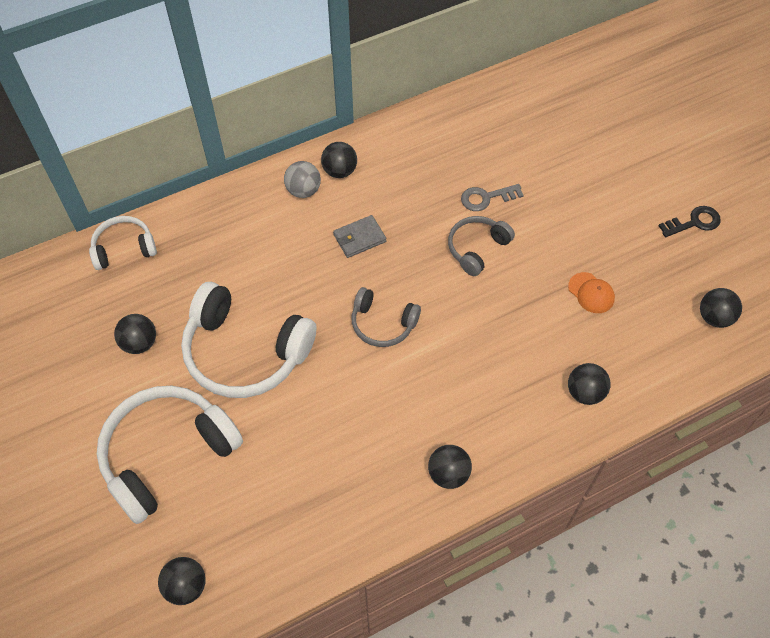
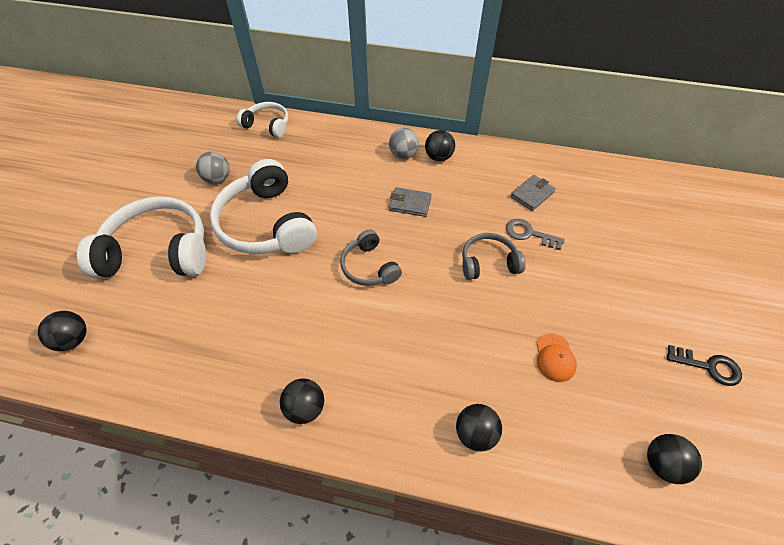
camera: 40 degrees right, 5 degrees down
(139, 343) = (217, 179): black ball -> grey ball
(457, 156) = (532, 194): none -> grey wallet

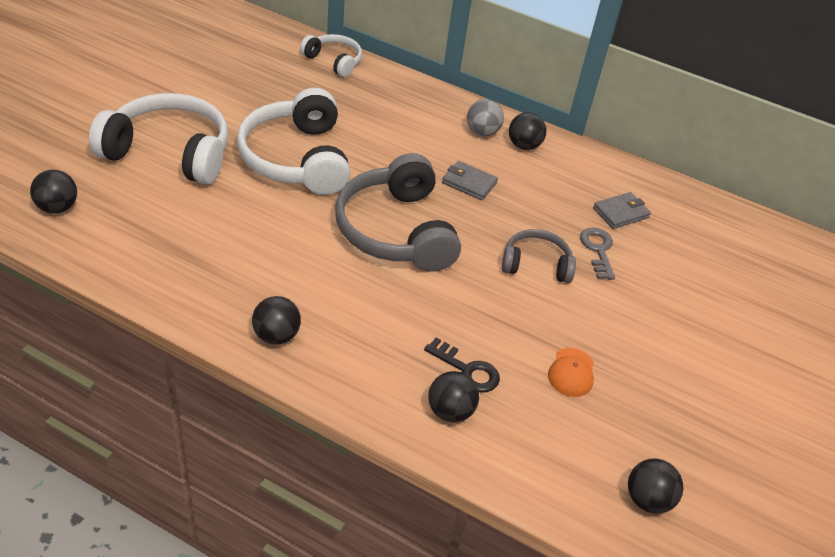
camera: 10 degrees right, 10 degrees down
(217, 179) = (257, 100): grey ball -> none
(369, 267) = (396, 230): grey headphones -> grey headphones, size x1.85
(529, 234) = (598, 250): grey key -> grey key turned 45 degrees clockwise
(708, 366) = (749, 433): black key -> black key (467, 370)

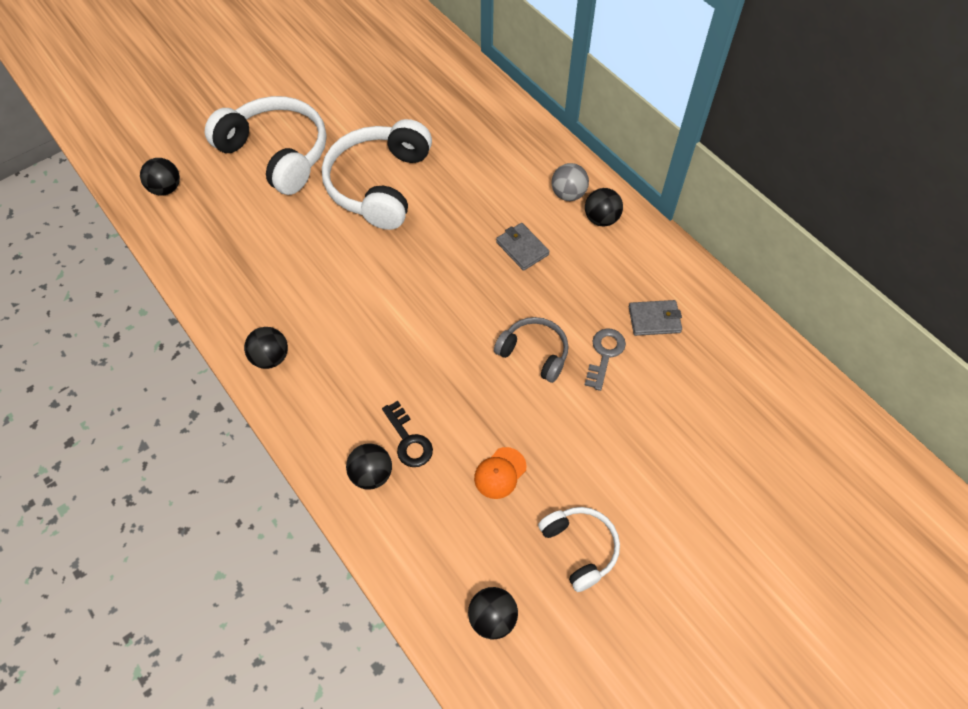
camera: 30 degrees right, 15 degrees up
(333, 61) = (470, 83): white headphones -> white headphones (580, 548)
(396, 230) = (426, 282): grey headphones -> none

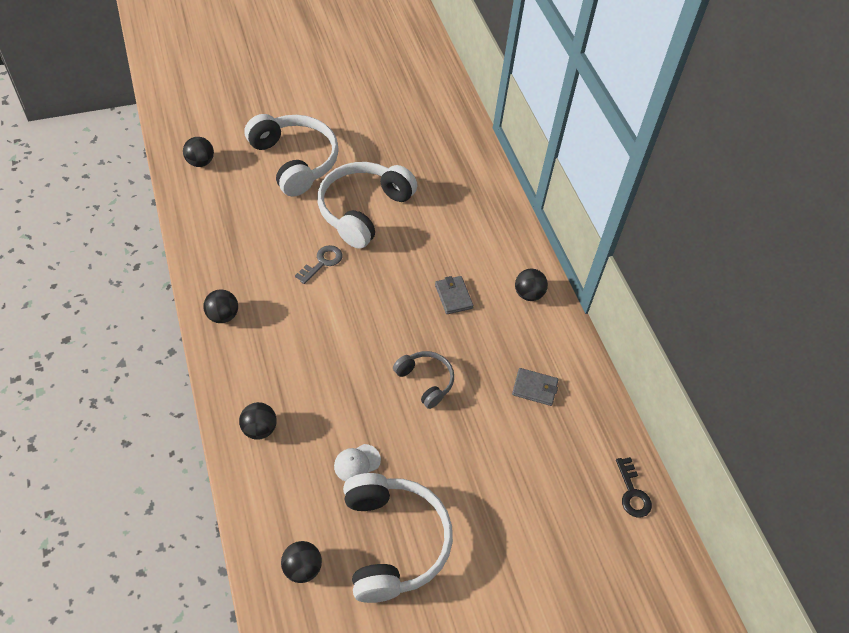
camera: 15 degrees right, 5 degrees down
(408, 440) = (298, 413): black key -> black key (632, 492)
(500, 473) = (357, 463): orange cap -> white cap
(568, 194) = (510, 265): grey ball -> none
(580, 548) = (392, 542): white headphones -> white headphones, size x1.85
(605, 355) = (481, 402): grey key -> grey key (322, 263)

